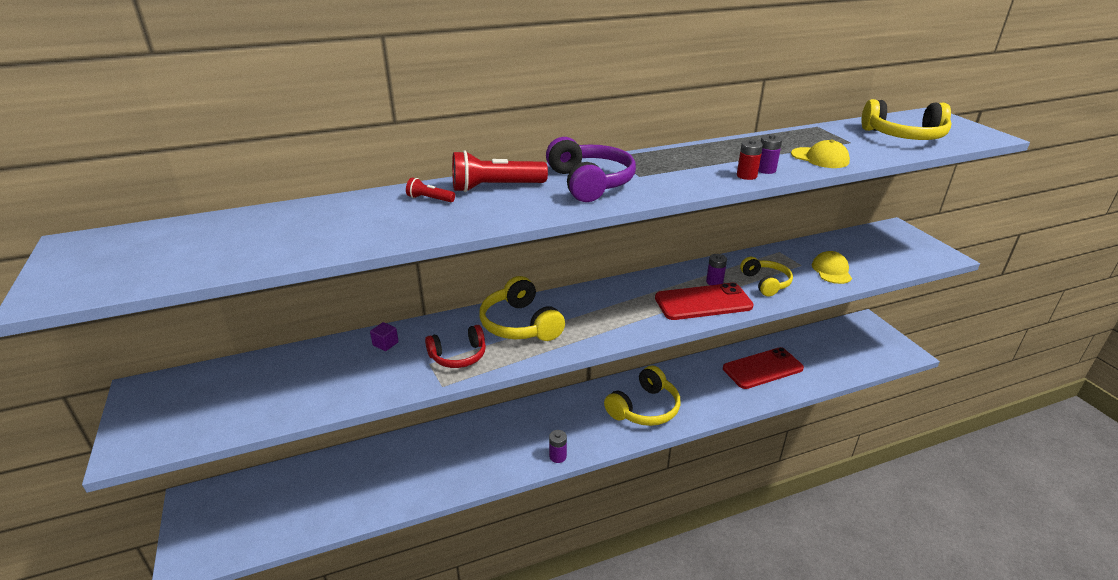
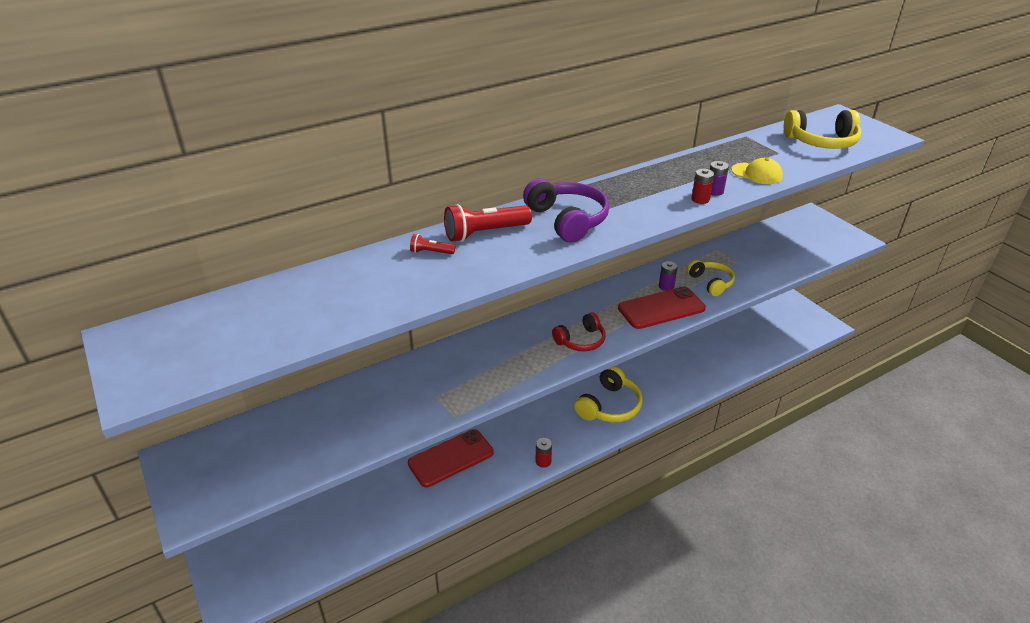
camera: 10 degrees left, 5 degrees up
(385, 344) = (387, 383): purple cube -> none
(458, 356) = (459, 386): red headphones -> red headphones (581, 340)
(520, 324) = (505, 349): yellow headphones -> none
(558, 456) = (543, 461): purple battery -> red battery
(762, 368) = (705, 355): red phone -> red phone (451, 458)
(831, 271) = (764, 264): yellow cap -> none

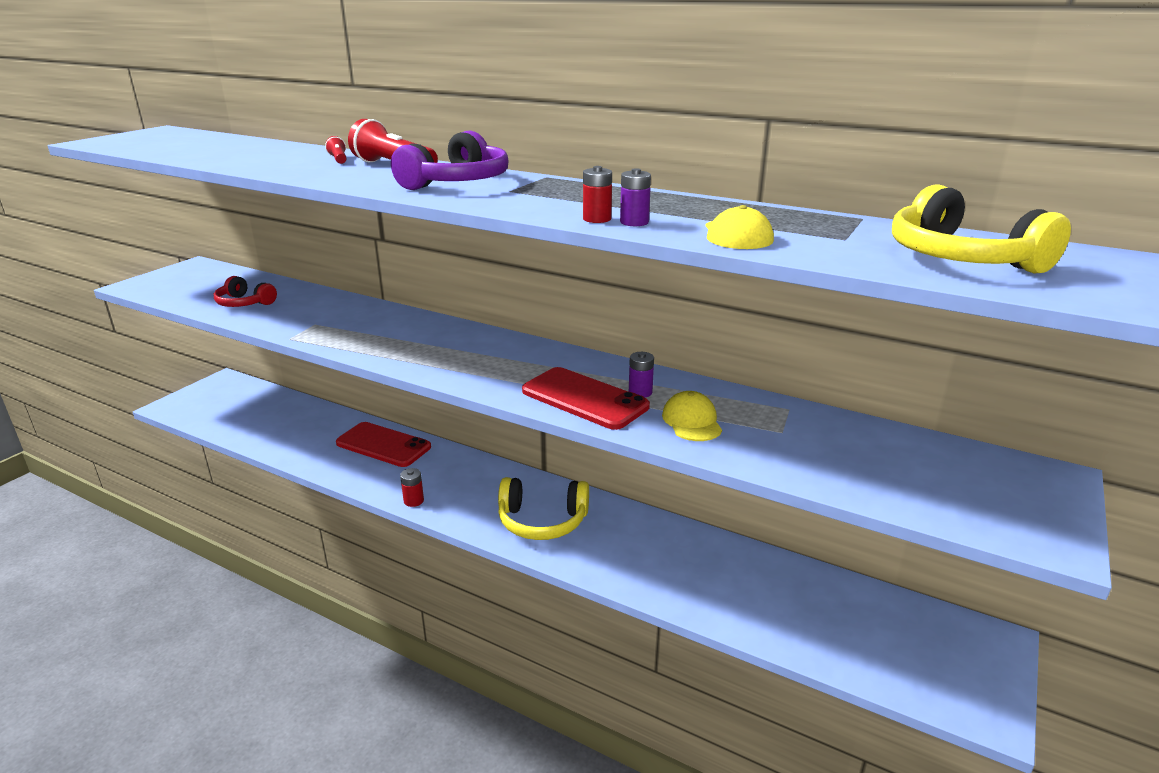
camera: 60 degrees right, 10 degrees down
(581, 340) = (465, 366): red headphones -> red headphones (244, 303)
(711, 283) = (692, 421): yellow headphones -> yellow cap

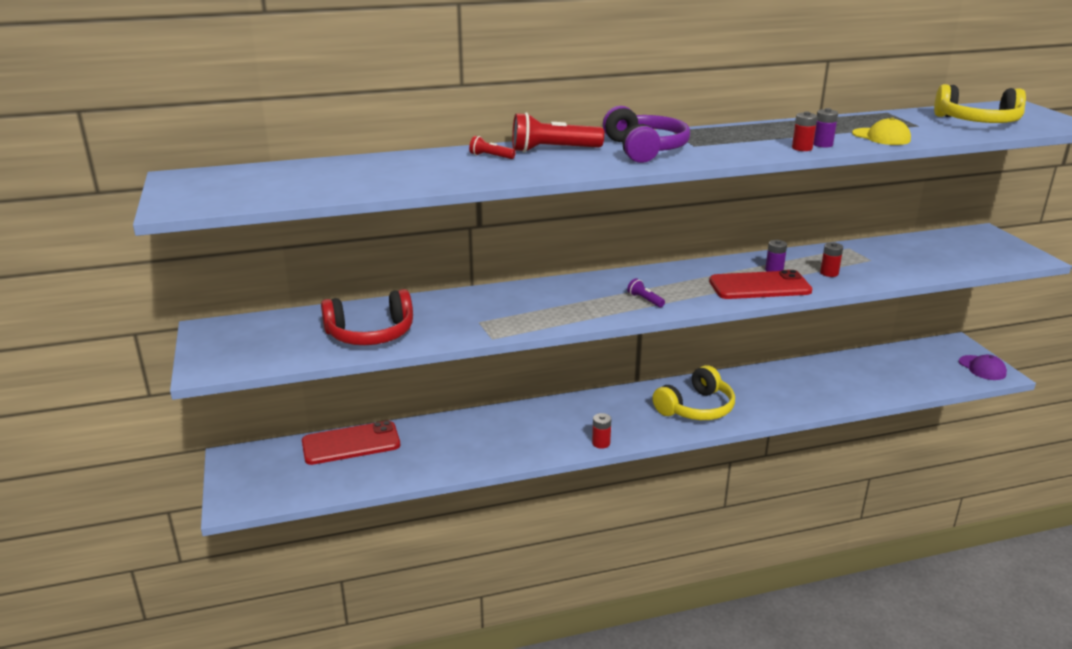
camera: 45 degrees left, 0 degrees up
(244, 303) = (371, 334): red headphones -> red headphones, size x1.51
(383, 445) = (500, 425): red phone -> red phone (351, 444)
(458, 363) = (645, 300): none -> purple flashlight
(692, 421) = (829, 273): yellow cap -> red battery
(974, 690) = (982, 368): none -> purple cap

